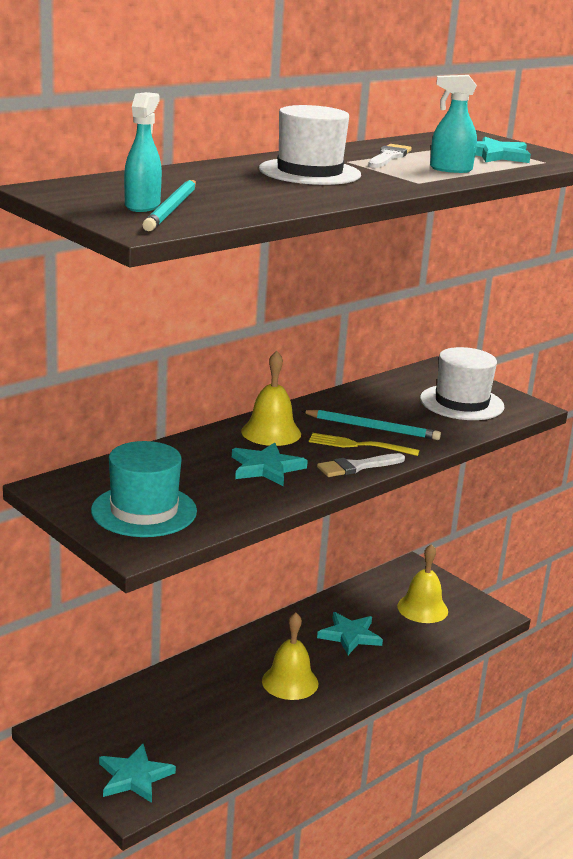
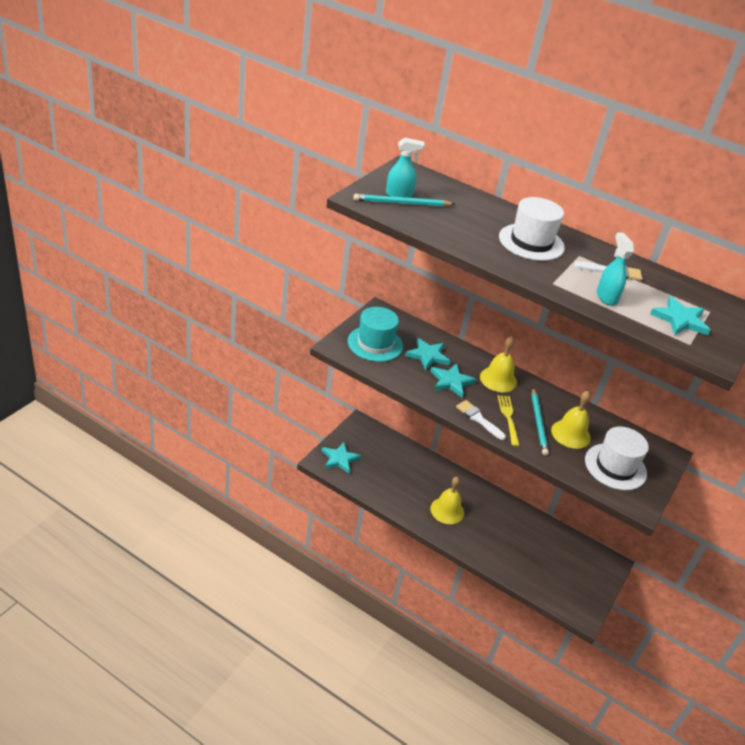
camera: 70 degrees right, 15 degrees up
(350, 636) = (509, 534): turquoise star -> turquoise star (428, 356)
(422, 608) = (564, 571): yellow bell -> yellow bell (570, 434)

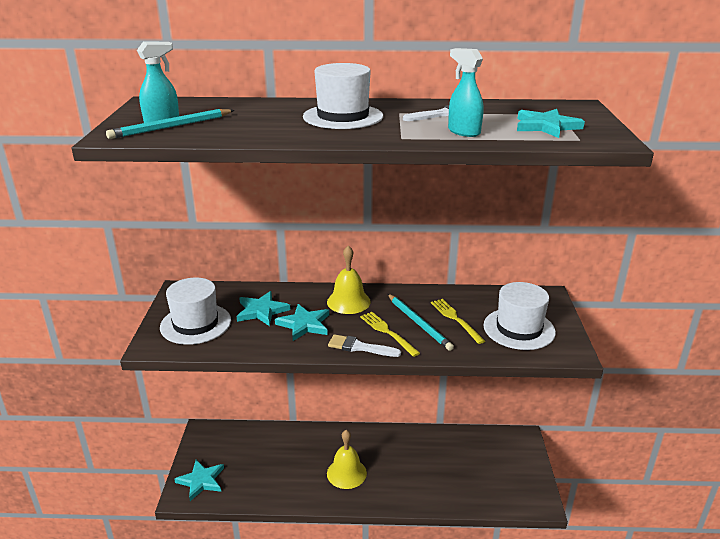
camera: 25 degrees left, 10 degrees down
(375, 344) = (195, 324): turquoise hat -> white hat
(570, 434) = (455, 319): yellow bell -> yellow fork

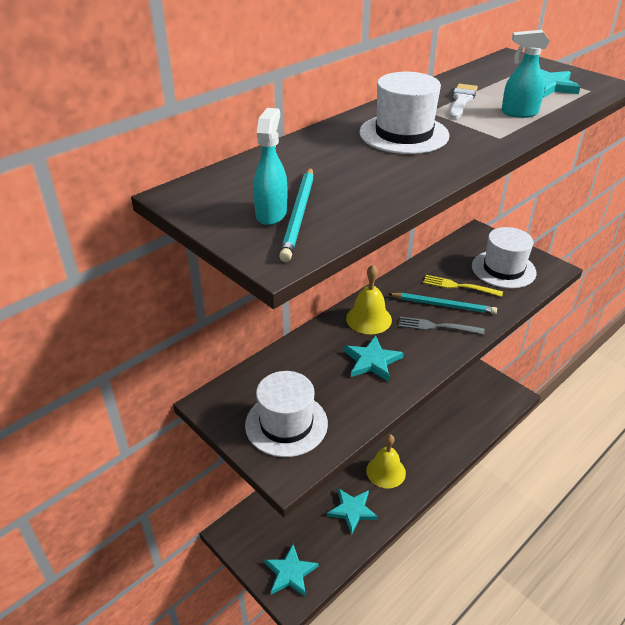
camera: 45 degrees left, 10 degrees up
(261, 311) = (319, 372): turquoise star -> turquoise star (352, 510)
(359, 347) = (440, 352): white brush -> none
(387, 332) = (436, 326): yellow fork -> grey fork

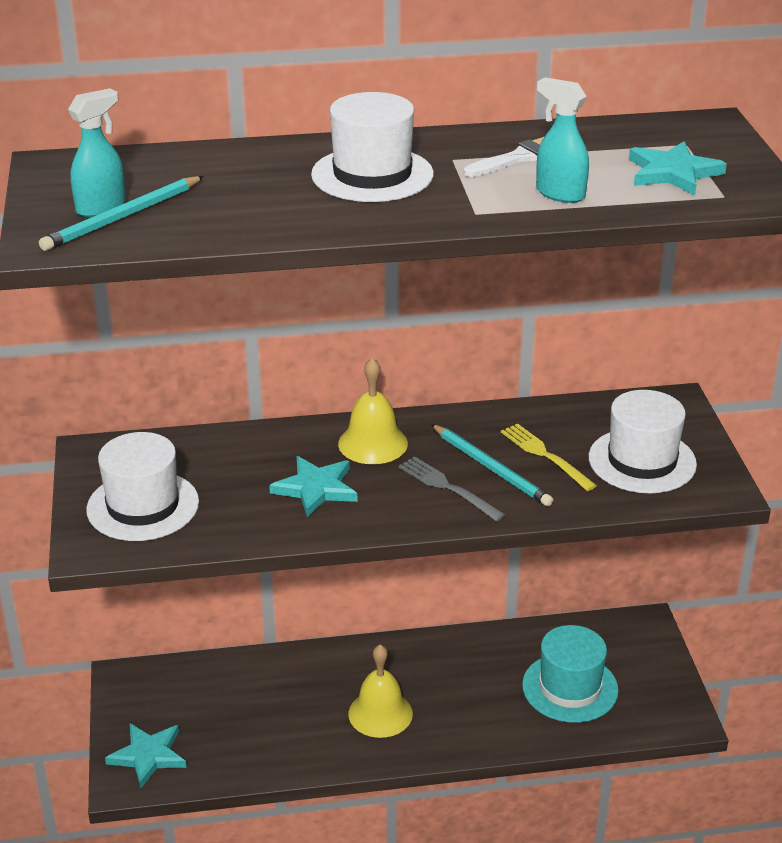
camera: 35 degrees right, 5 degrees down
(352, 510) = (289, 733): turquoise star -> none
(455, 407) = (570, 688): none -> turquoise hat

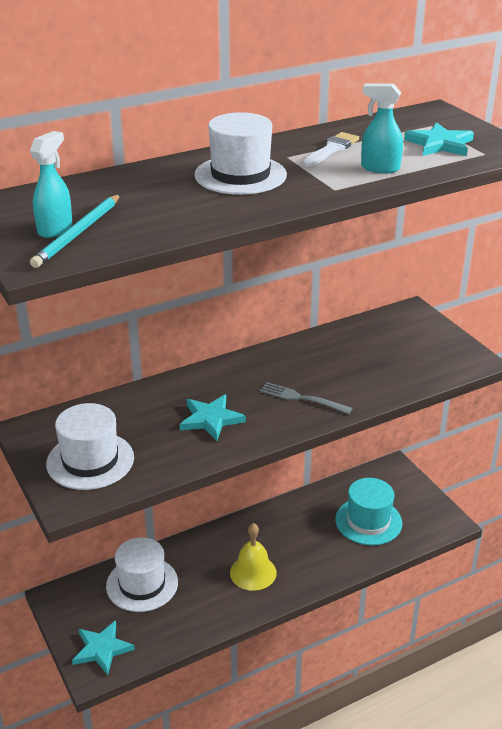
camera: 20 degrees left, 0 degrees up
(373, 443) = (231, 379): yellow bell -> none
(491, 468) = (322, 378): turquoise pencil -> none
(544, 455) = (352, 362): yellow fork -> none
(642, 461) = (416, 353): white hat -> white hat (142, 584)

